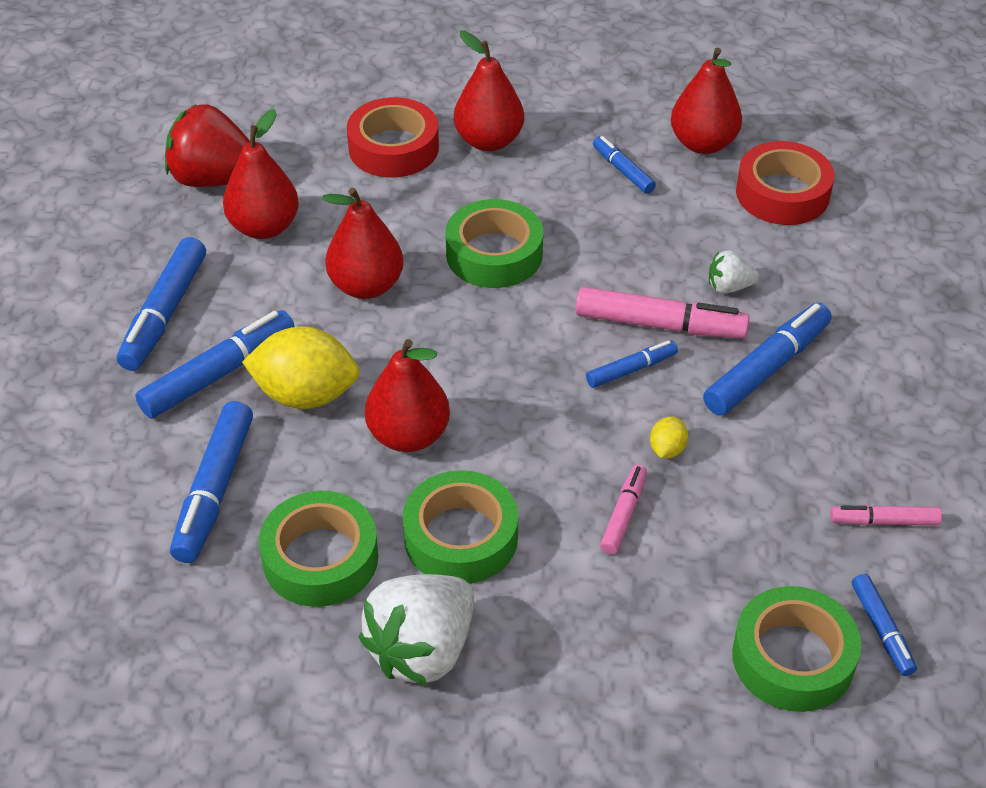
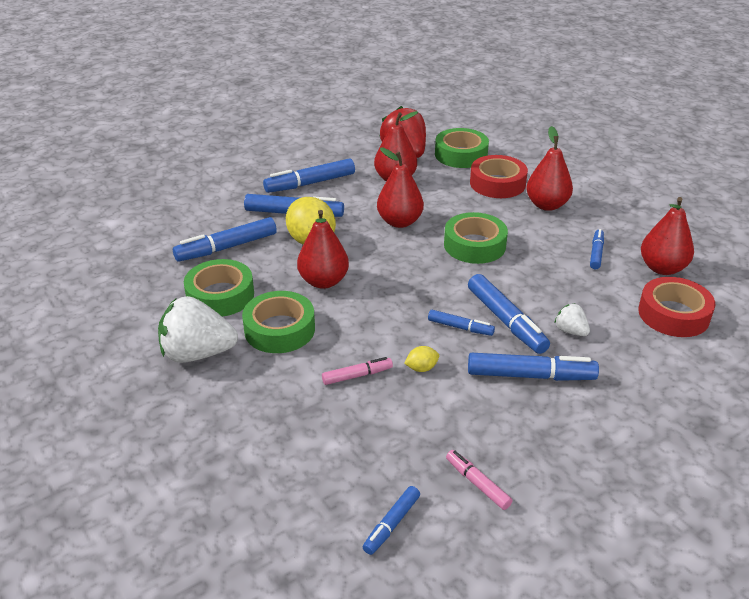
camera: 50 degrees right, 10 degrees down
(660, 325) = (506, 321): pink marker -> blue marker
(793, 658) = (329, 494): green tape -> green tape (461, 155)

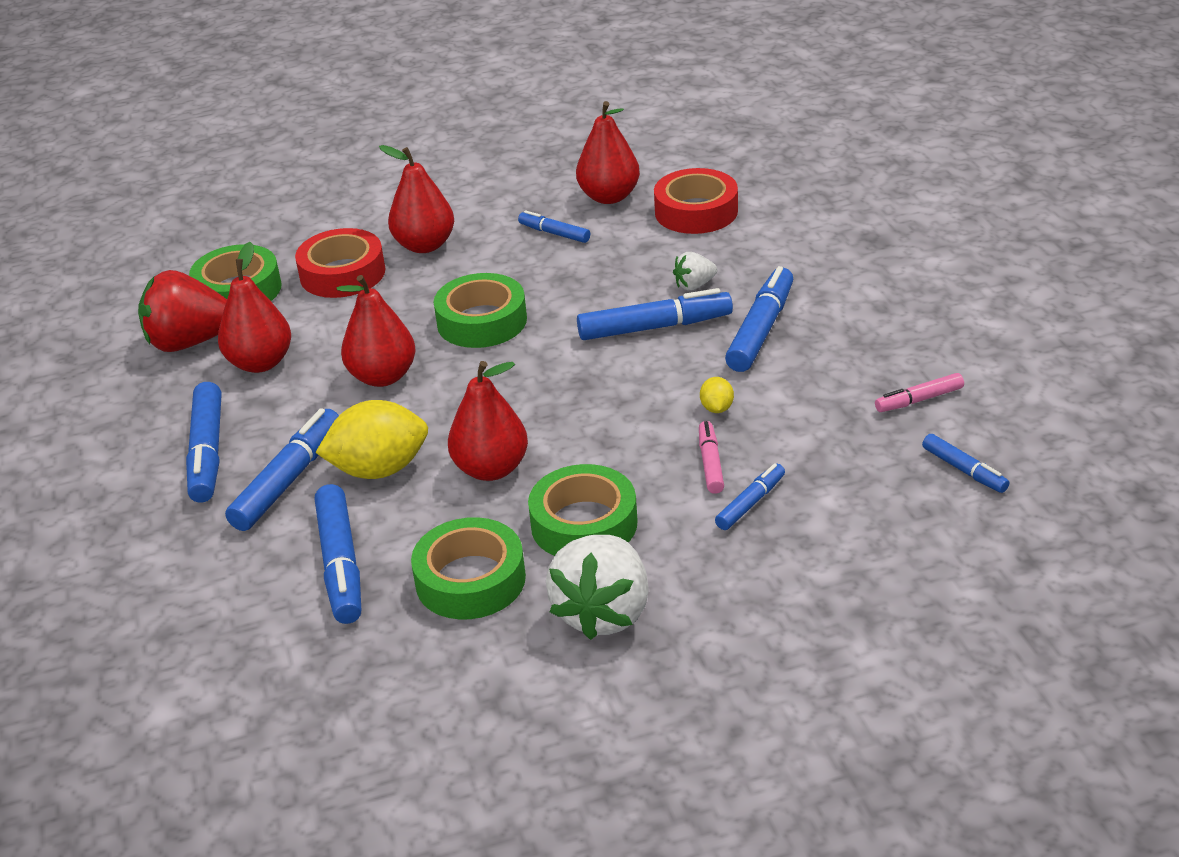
camera: 70 degrees left, 0 degrees up
(460, 327) = (651, 364): blue marker -> blue marker (751, 503)

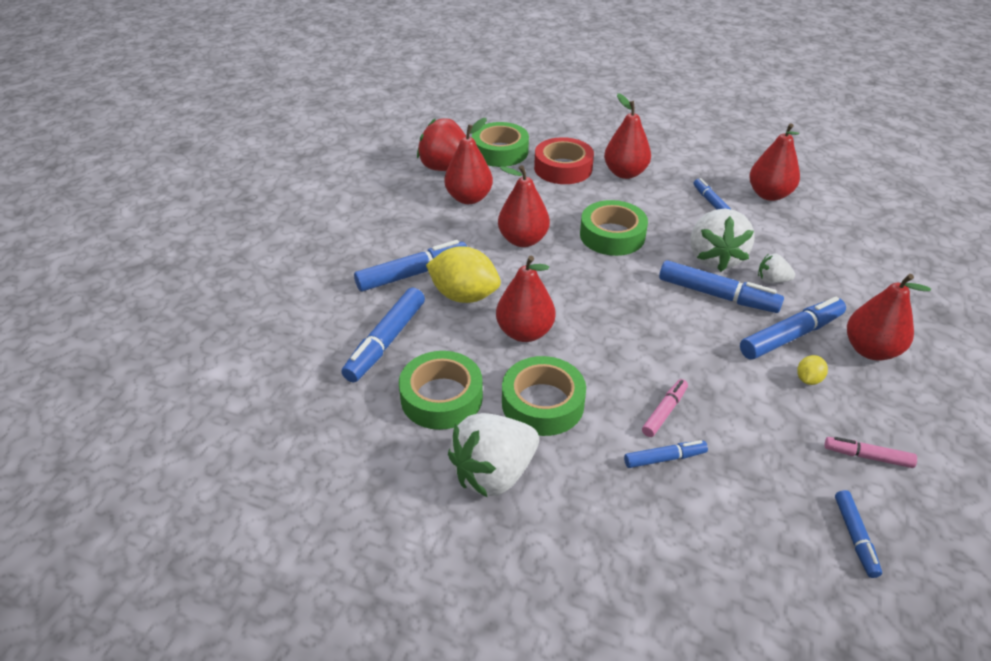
camera: 35 degrees right, 5 degrees up
(207, 453) = (391, 235): blue marker -> none
(616, 291) = (714, 258): none -> white strawberry
(696, 211) = (820, 231): red tape -> none
(717, 408) = (706, 375): yellow lemon -> yellow lemon (808, 379)
(842, 305) = (870, 350): none -> red pear

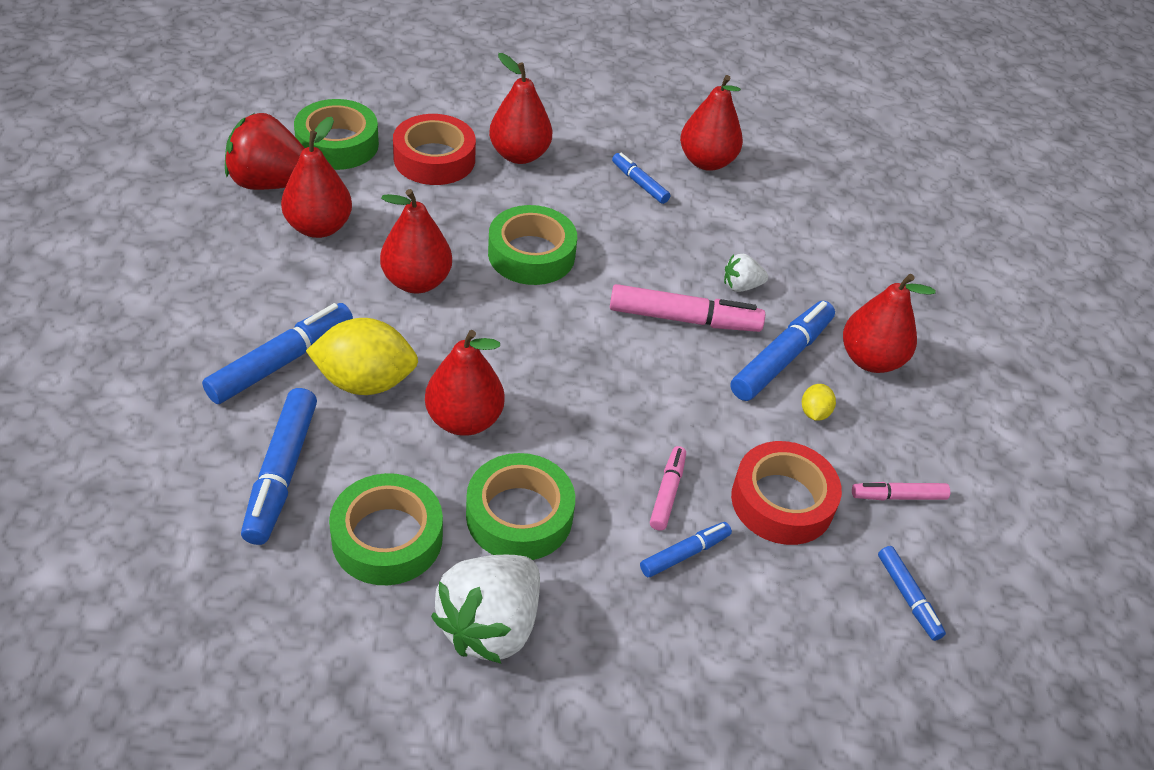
camera: 25 degrees left, 5 degrees up
(714, 258) = (666, 266): white strawberry -> none
(717, 295) = (684, 319): blue marker -> pink marker
(760, 438) = (782, 501): none -> red tape

